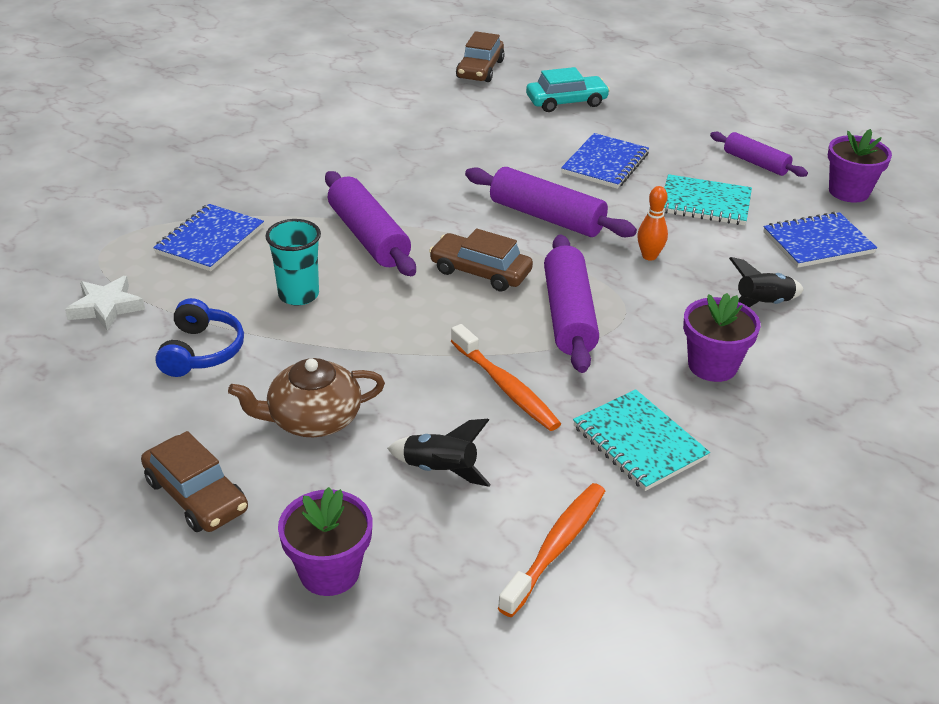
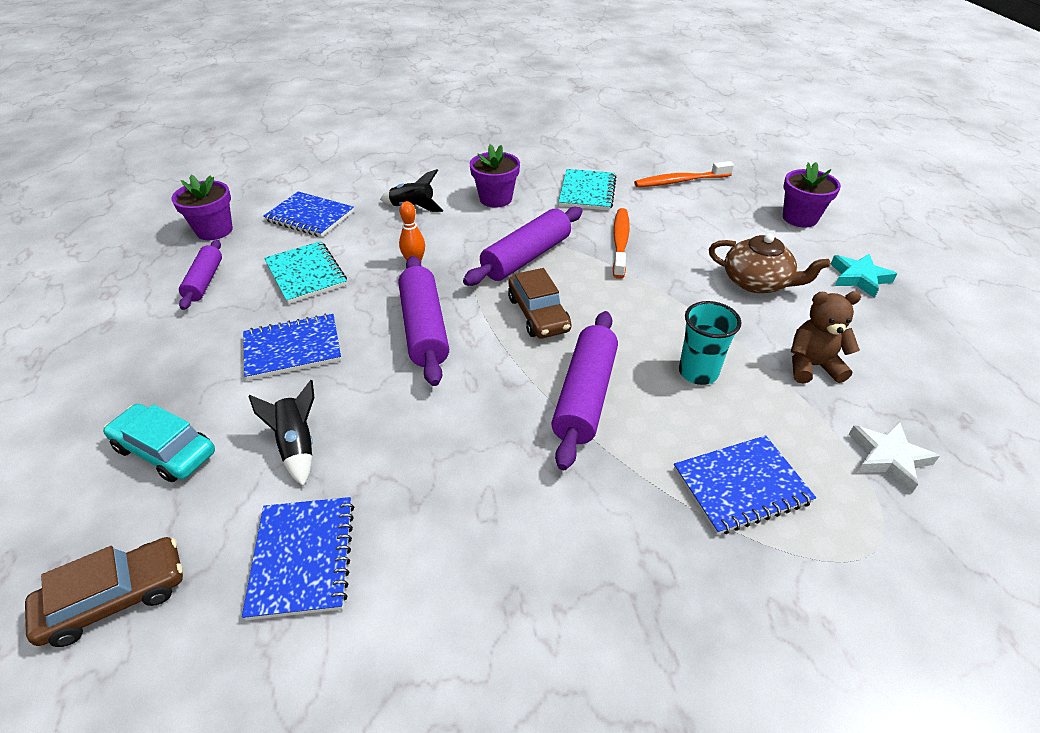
camera: 135 degrees left, 5 degrees up
(196, 495) = (859, 278): brown car -> turquoise star
(201, 351) = (812, 366): blue headphones -> brown teddy bear
(422, 109) = (303, 558): none -> blue notebook
(440, 470) = (704, 227): black rocket -> black rocket (297, 445)

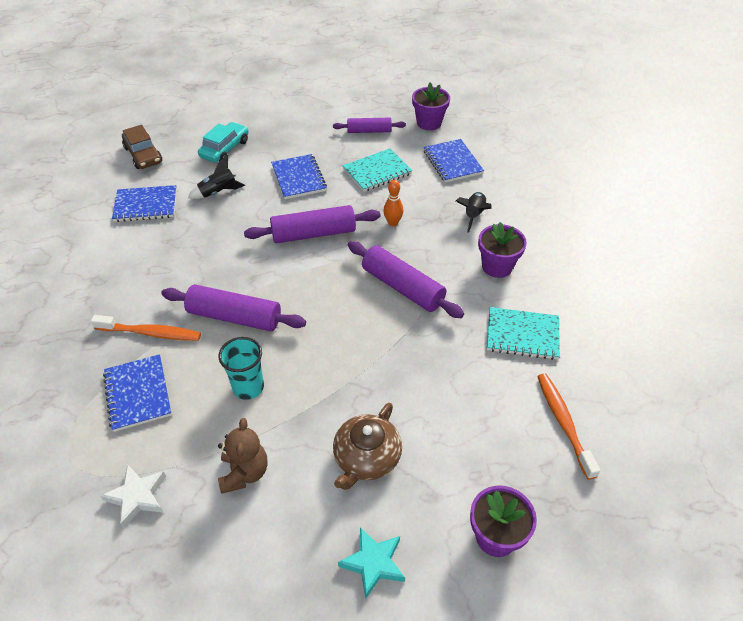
camera: 90 degrees right, 5 degrees up
(310, 217) = (452, 162): blue notebook -> blue notebook turned 45 degrees counterclockwise
(538, 314) = (326, 294): brown car -> none
(620, 242) = (430, 354): orange toothbrush -> orange toothbrush (151, 333)

